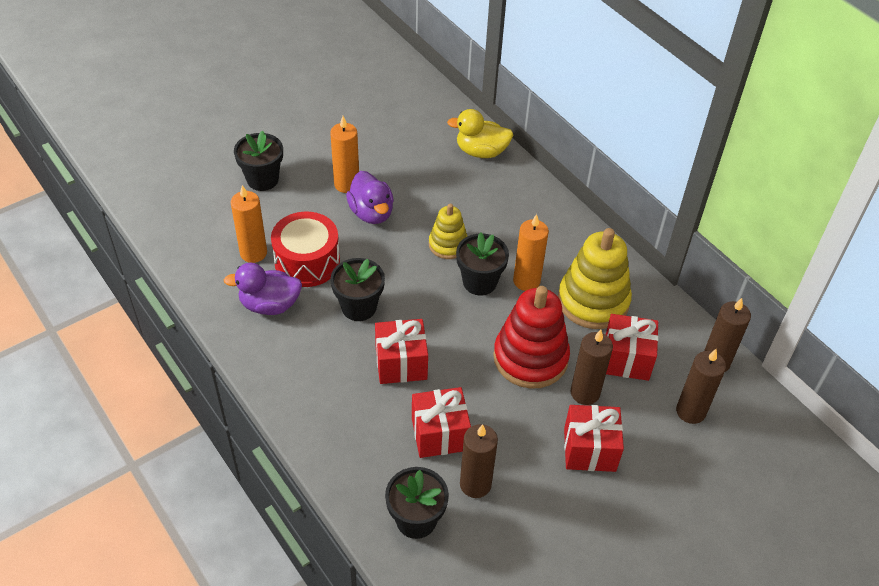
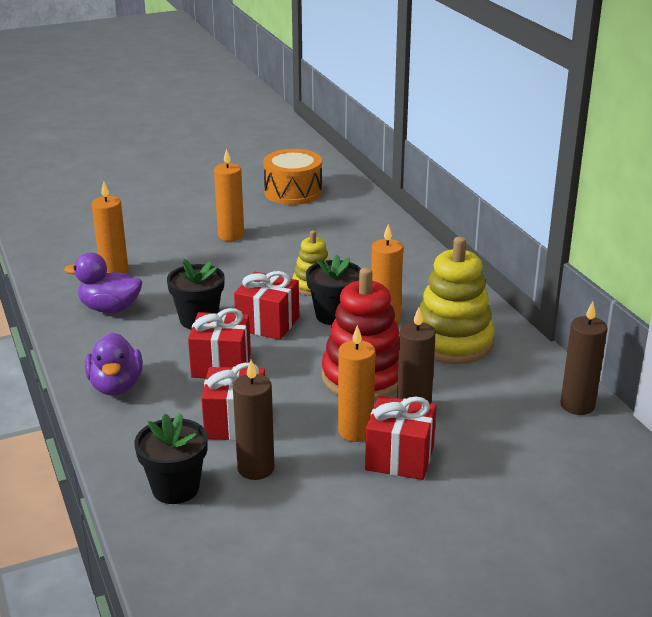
camera: 15 degrees right, 20 degrees down
(262, 179) = (151, 225): black flower pot -> none
(307, 262) = (163, 283): red drum -> none
(371, 213) = (246, 256): purple duck -> purple duck (116, 386)
(384, 111) = (293, 192): none -> orange drum
(481, 151) = (378, 226): yellow duck -> none
(544, 425) = (355, 431): none -> orange candle
(626, 359) = (472, 391): red gift -> red gift (267, 324)
(690, 411) = (533, 442): brown candle -> none

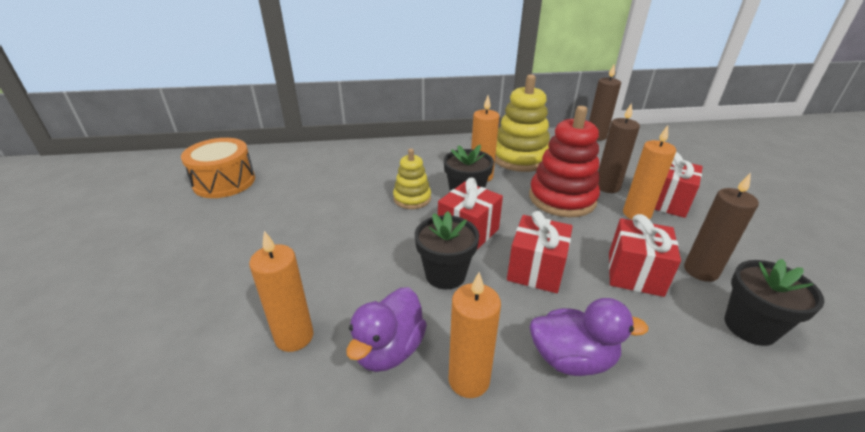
camera: 75 degrees left, 5 degrees up
(231, 235) = (279, 230): orange candle -> orange candle (469, 380)

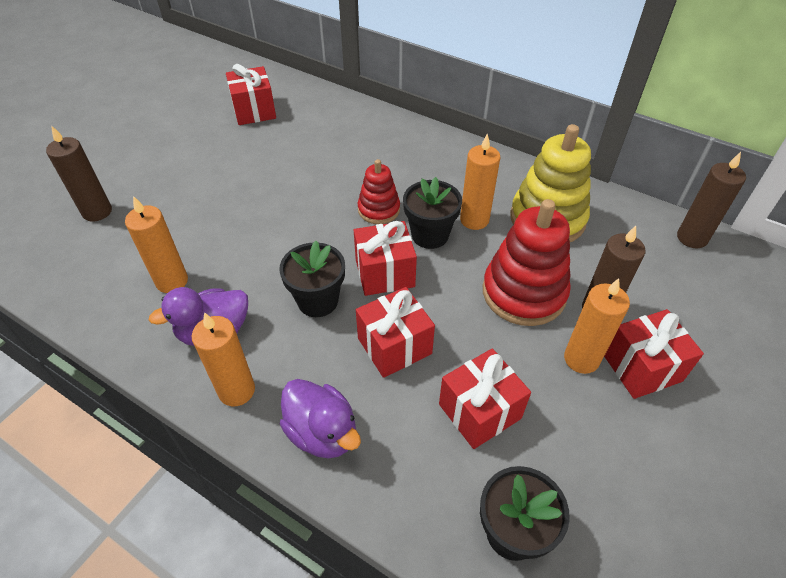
camera: 40 degrees right, 15 degrees up
(224, 182) = (254, 111): orange drum -> red gift
(412, 198) = (379, 209): yellow stacking toy -> red stacking toy
(700, 271) = (552, 456): brown candle -> brown candle (97, 212)

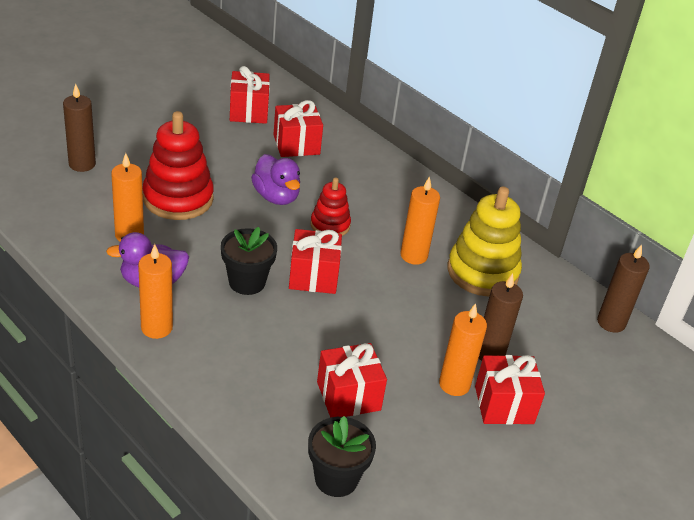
camera: 10 degrees right, 10 degrees down
(322, 432) = (214, 375): purple duck -> purple duck (276, 197)
(394, 346) = (298, 332): red gift -> red gift (296, 145)
(430, 235) = (367, 257): black flower pot -> none
(524, 293) = (429, 323): red stacking toy -> red stacking toy (178, 198)

